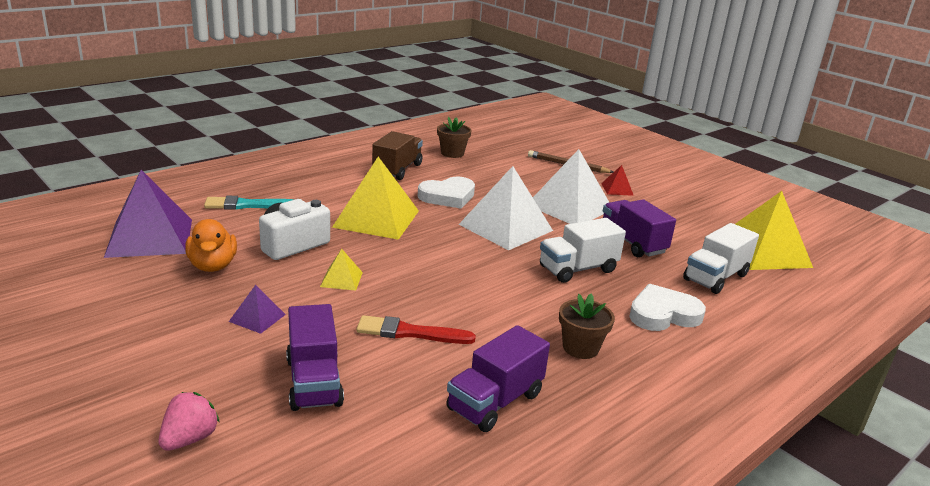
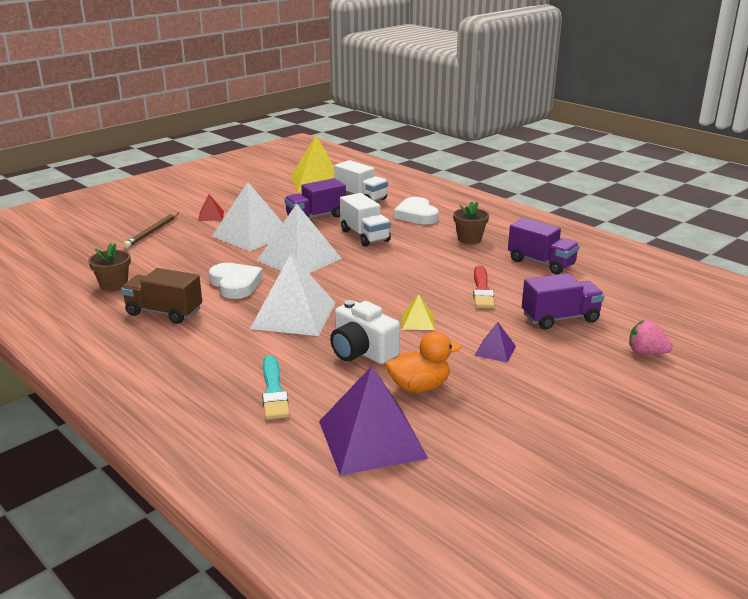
camera: 90 degrees left, 0 degrees up
(376, 218) = (293, 315): yellow pyramid -> white pyramid

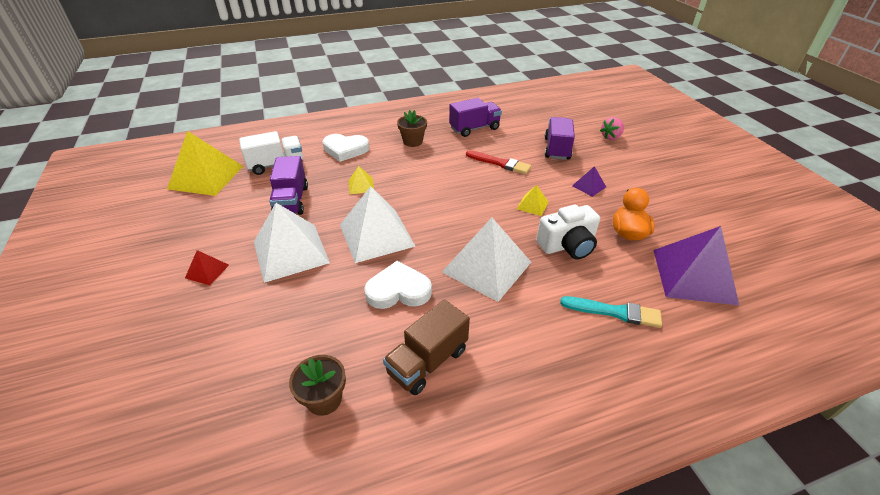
camera: 65 degrees left, 15 degrees up
(152, 232) = (199, 333): brown pencil -> none
(365, 236) = (361, 186): white truck -> yellow pyramid

